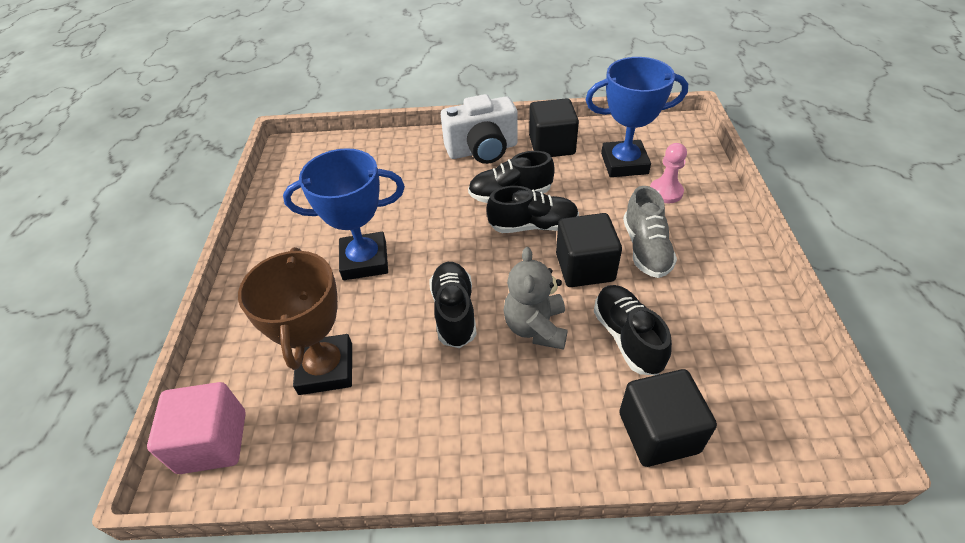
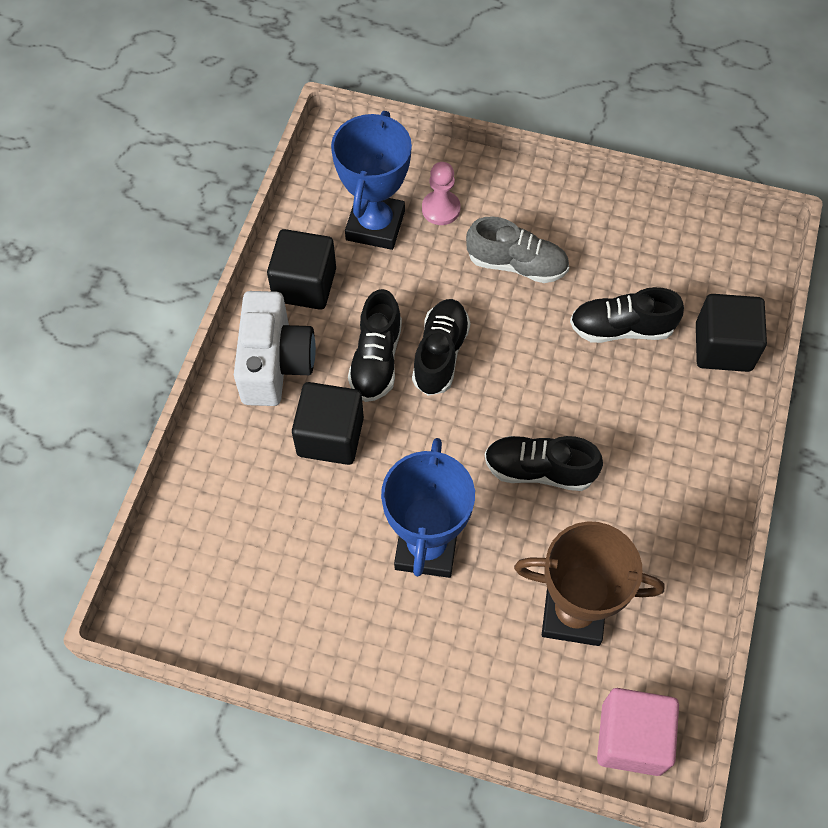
camera: 75 degrees left, 15 degrees up
(536, 327) = (584, 400): grey teddy bear -> none
(585, 267) = (521, 328): black cube -> black cube (330, 436)

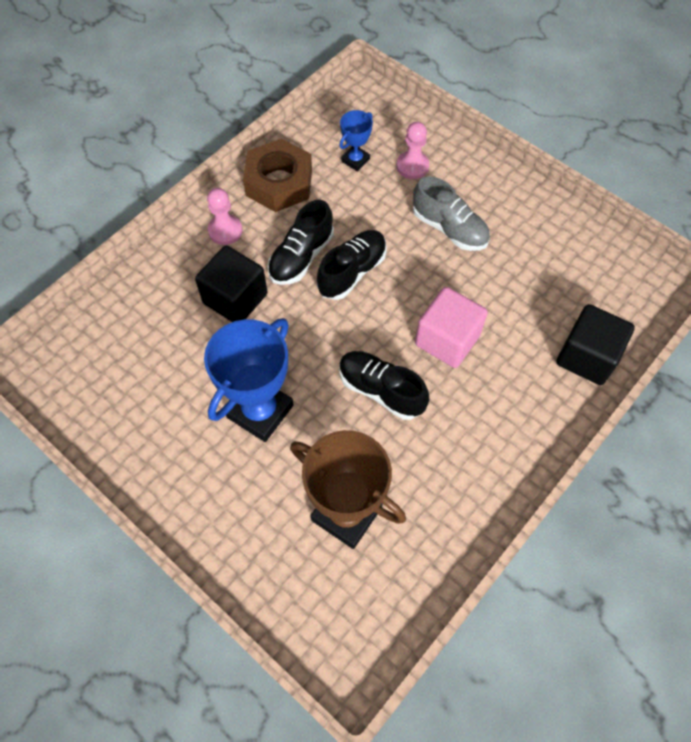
camera: 25 degrees right, 0 degrees up
(275, 364) = (225, 230): white camera -> pink pawn
(304, 284) = (279, 183): black cube -> brown nut
(375, 225) = (355, 160): blue trophy -> blue trophy, size x0.51
(621, 328) = (508, 309): black shoe -> none
(631, 738) = (339, 636): pink cube -> pink cube (447, 340)

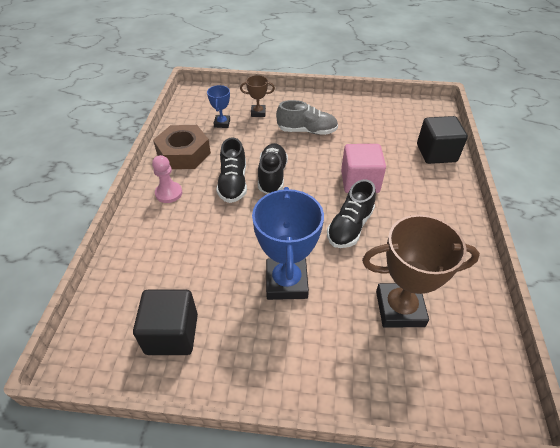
camera: 35 degrees left, 15 degrees down
(235, 299) = (209, 226): black cube -> black cube (172, 334)
(381, 390) = (350, 227): black shoe -> black shoe turned 60 degrees counterclockwise
(412, 166) = (258, 113): pink pawn -> brown trophy

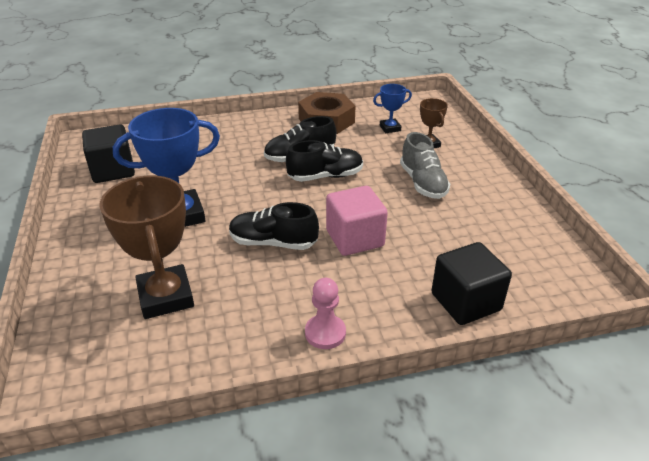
camera: 70 degrees right, 10 degrees down
(169, 193) = (267, 128): pink pawn -> pink pawn (325, 333)

